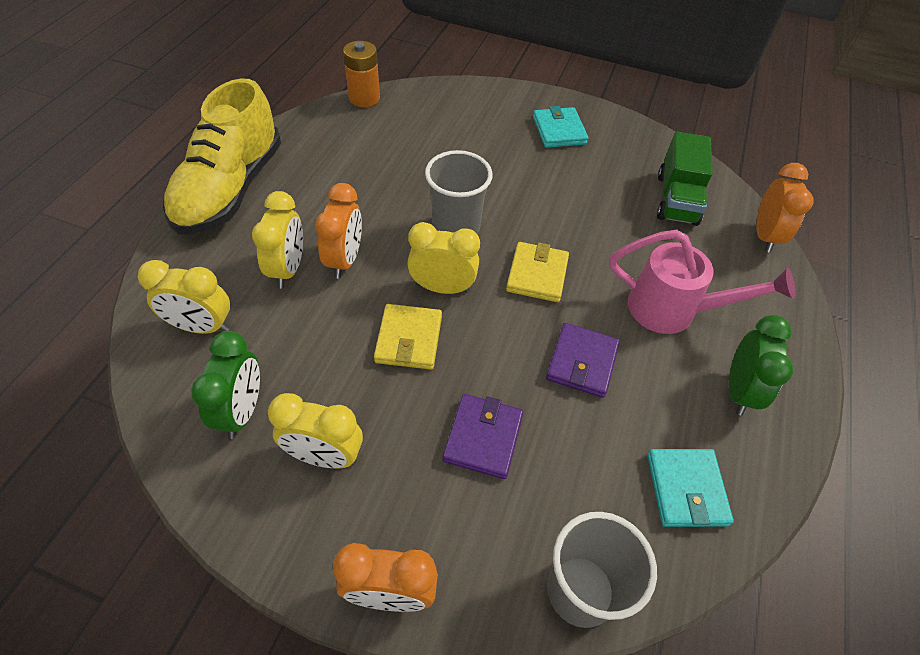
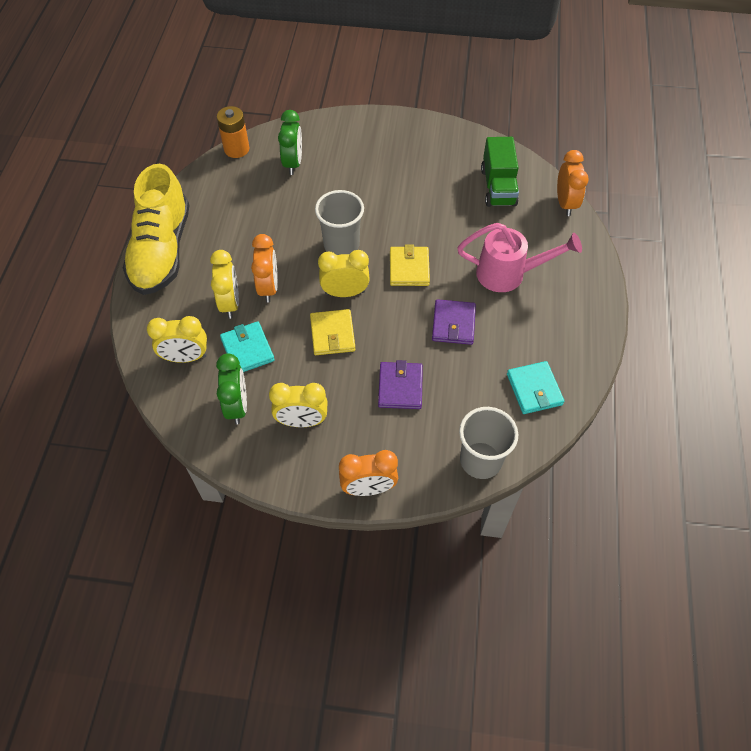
camera: 10 degrees left, 5 degrees up
(559, 130) = (398, 146): turquoise wallet -> turquoise wallet (247, 349)
(739, 391) = (559, 320): green clock -> green clock (293, 163)

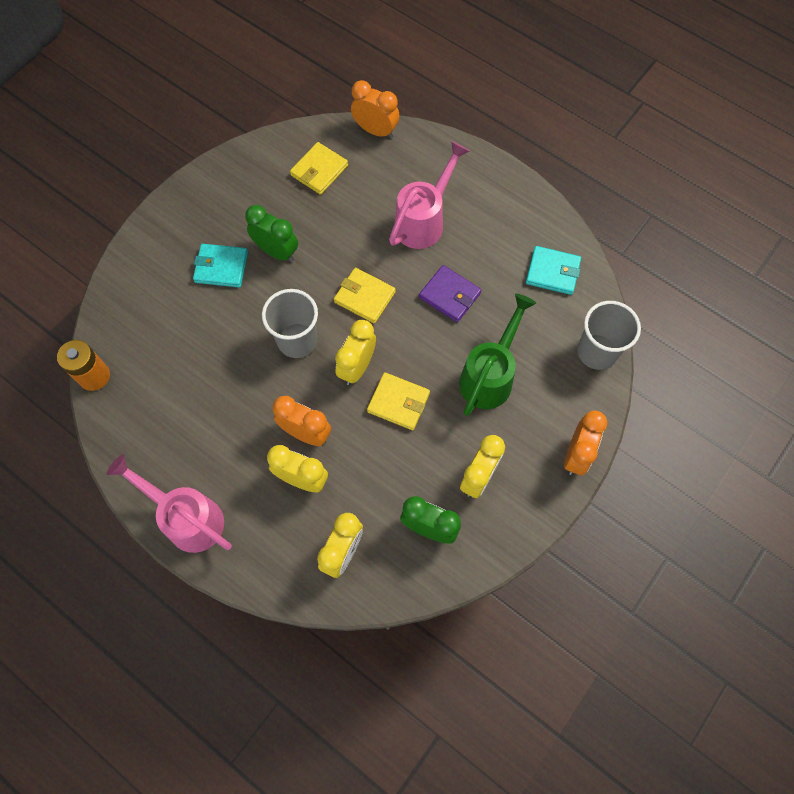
camera: 60 degrees left, 10 degrees up
(162, 251) = (187, 517): yellow shoe -> pink watering can
(247, 349) = (369, 488): turquoise wallet -> turquoise wallet (221, 267)
(293, 163) = (157, 331): green clock -> green clock (276, 252)
(400, 387) = (490, 375): purple wallet -> green watering can
(498, 187) = (319, 170): green truck -> yellow wallet

